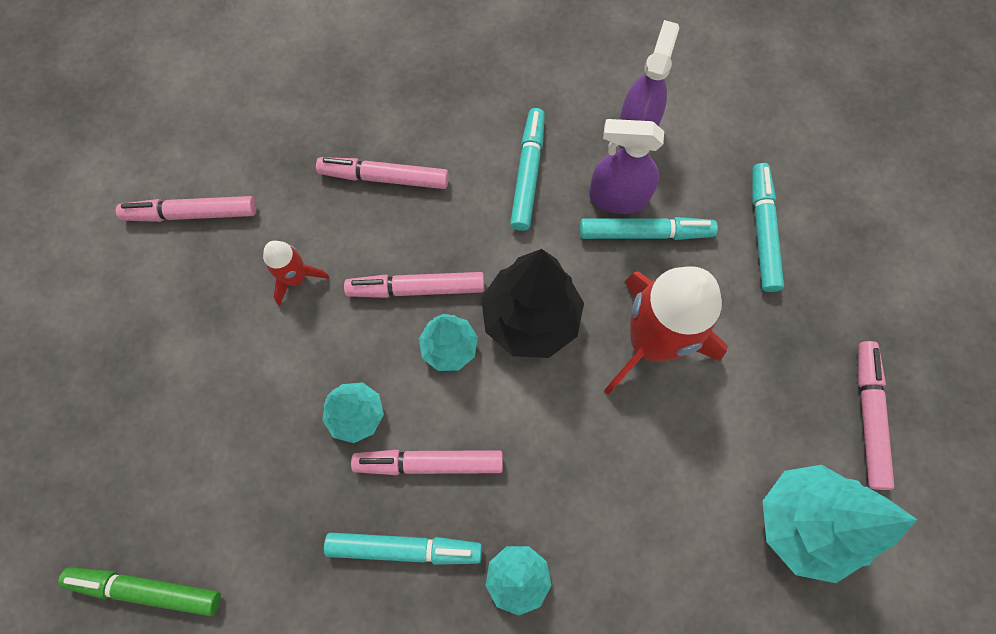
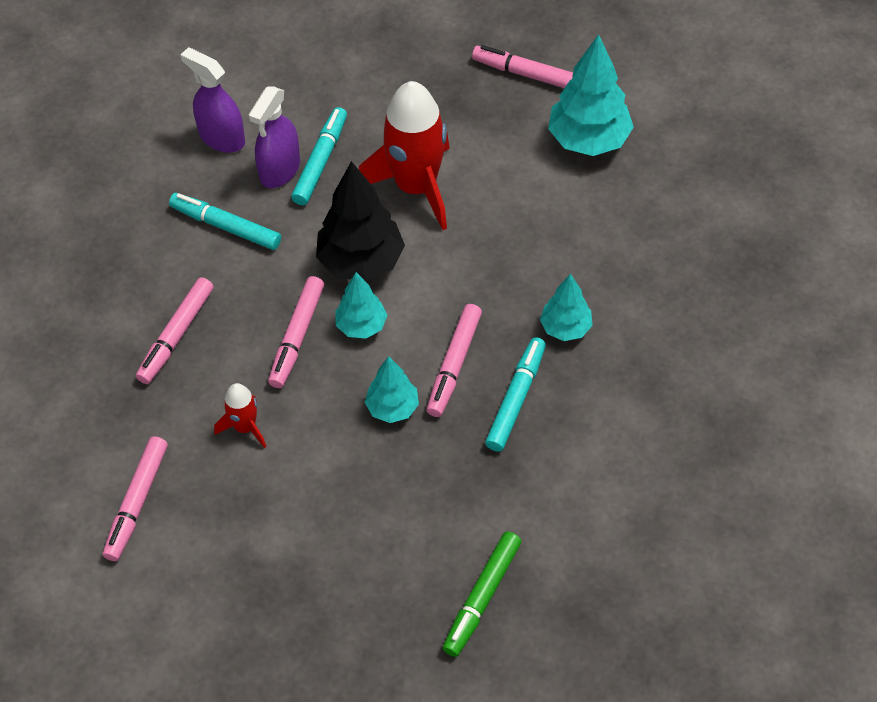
camera: 70 degrees left, 15 degrees down
(762, 231) = (354, 85): turquoise marker -> none

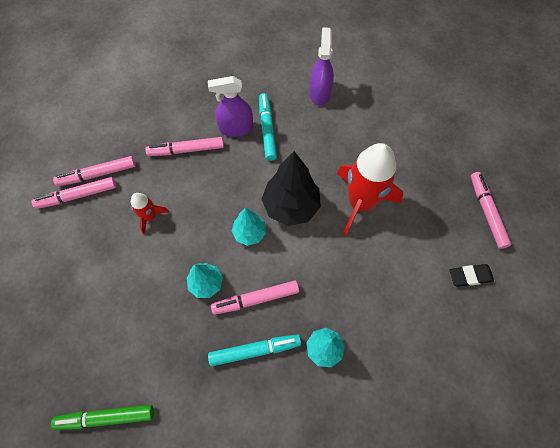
camera: 55 degrees right, 10 degrees up
(280, 170) = (320, 131): purple spray bottle -> purple spray bottle (236, 128)
(297, 337) = (221, 205): pink marker -> pink marker (97, 174)
(320, 161) = (340, 146): turquoise marker -> none
(588, 140) = (470, 276): turquoise tree -> black eraser

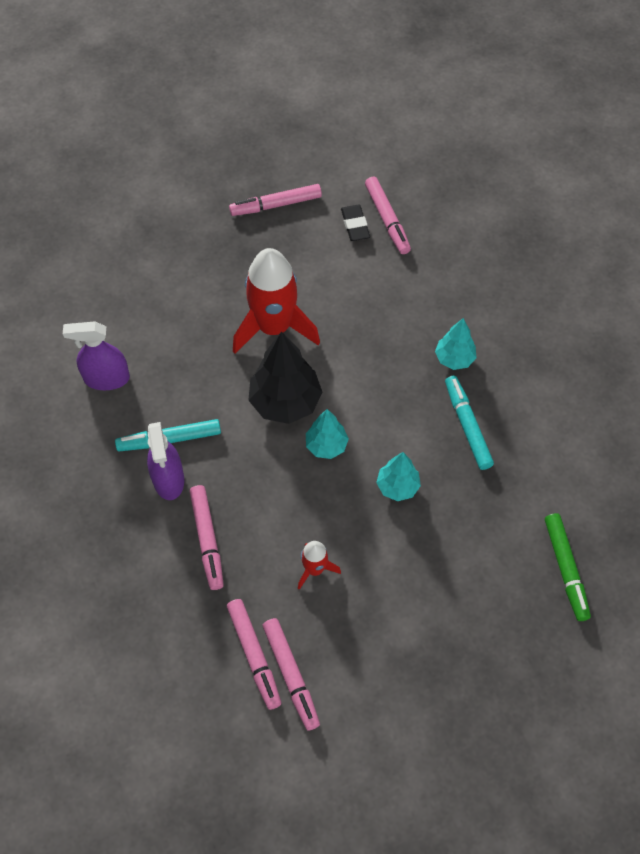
camera: 95 degrees left, 5 degrees down
(256, 299) = (409, 430): pink marker -> pink marker (387, 219)

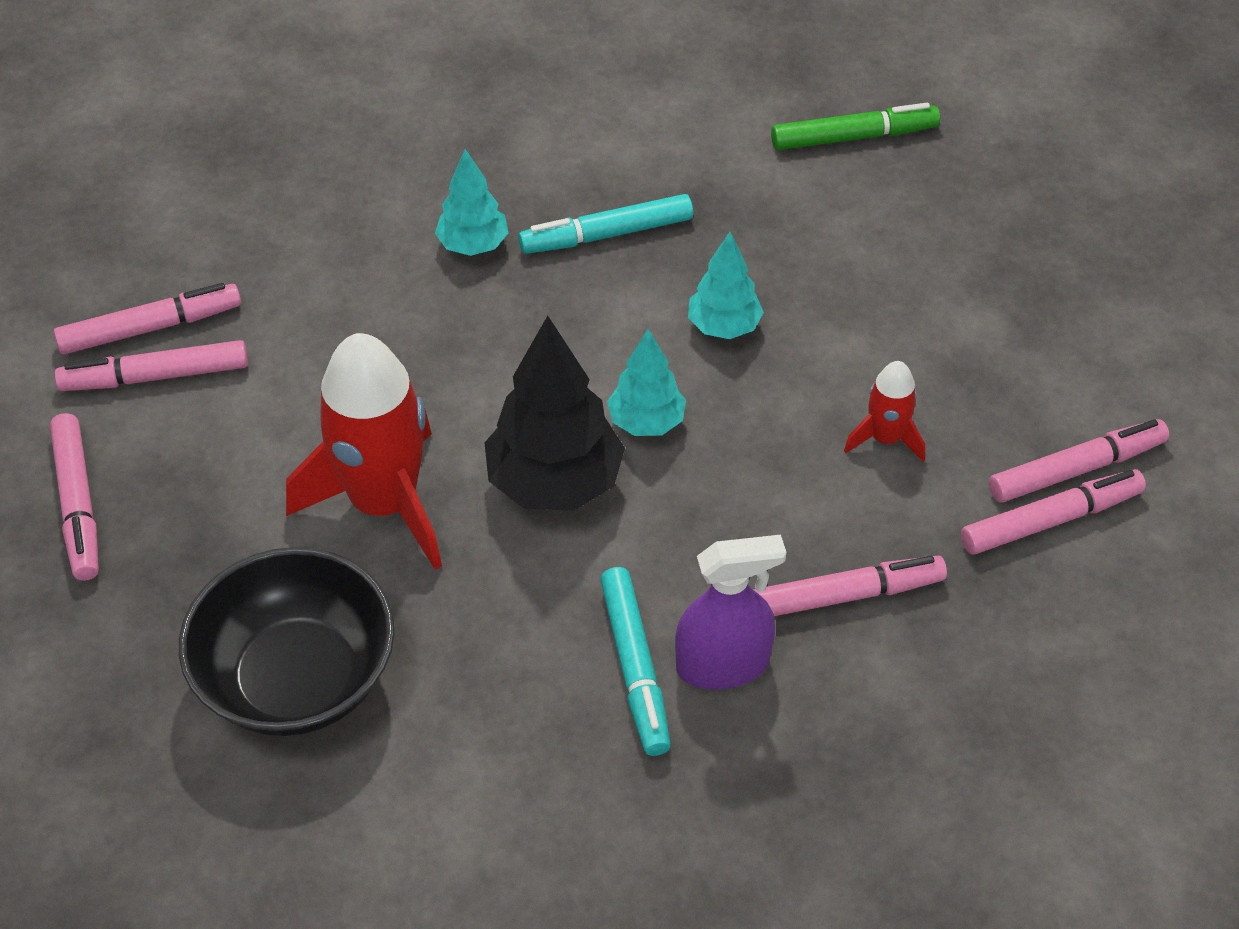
camera: 90 degrees left, 10 degrees down
(106, 378) = (489, 792): purple spray bottle -> none
(173, 299) = (297, 678): none -> black bowl
(355, 225) = (155, 376): black eraser -> pink marker

